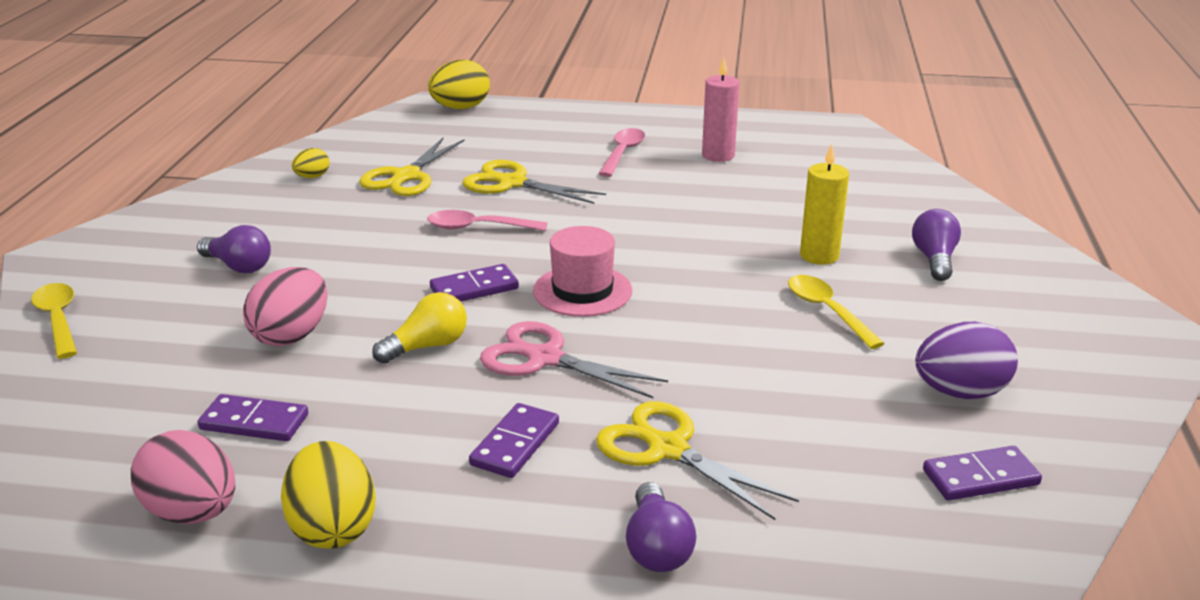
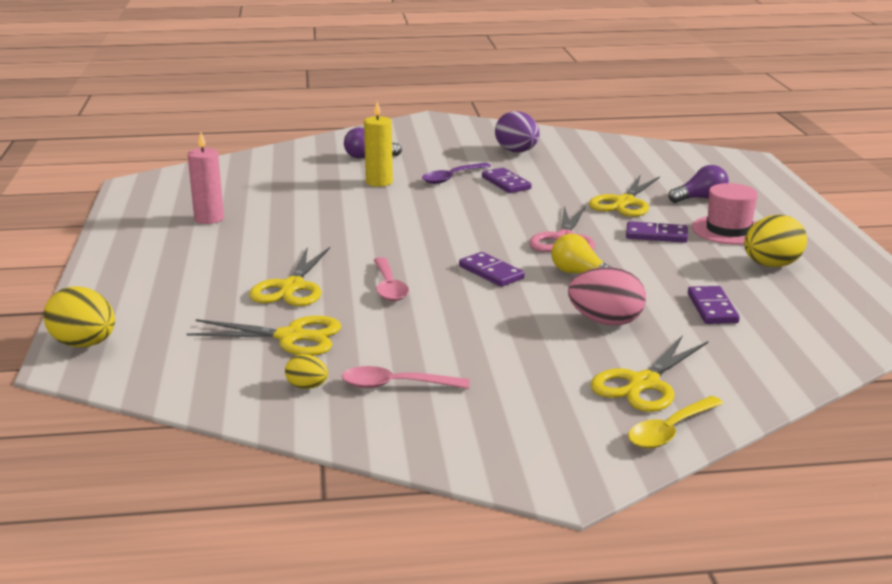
camera: 105 degrees left, 5 degrees down
(147, 327) = (644, 383): none -> yellow scissors
(192, 512) = (805, 303): pink egg -> none
(238, 266) = (519, 373): purple light bulb -> none
(582, 291) = (471, 239): pink hat -> pink hat (728, 230)
(622, 153) = (210, 252): pink spoon -> pink spoon (395, 385)
(827, 311) = (451, 178): yellow spoon -> purple spoon
(980, 477) = (586, 149): purple domino -> purple domino (506, 183)

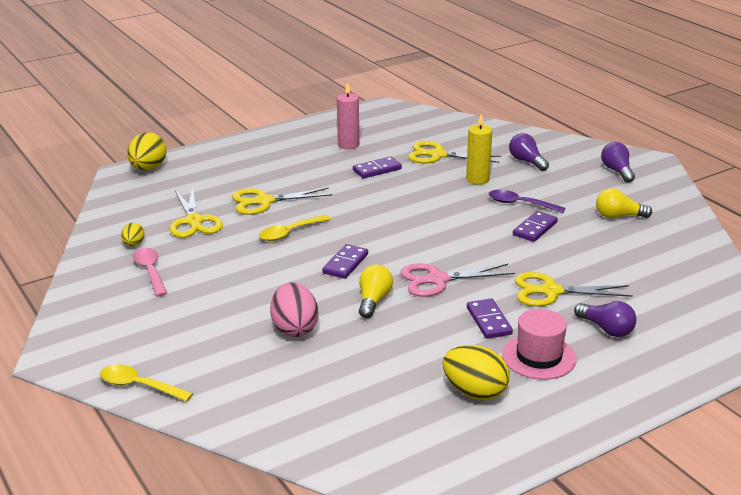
camera: 65 degrees right, 5 degrees up
(389, 287) = (290, 233): pink spoon -> yellow spoon
(434, 133) = (617, 171): none -> purple light bulb
(517, 152) = (618, 216): purple egg -> yellow light bulb
(644, 383) = (203, 363): yellow scissors -> yellow scissors (438, 155)
(712, 308) = (355, 373): purple domino -> purple domino (377, 169)

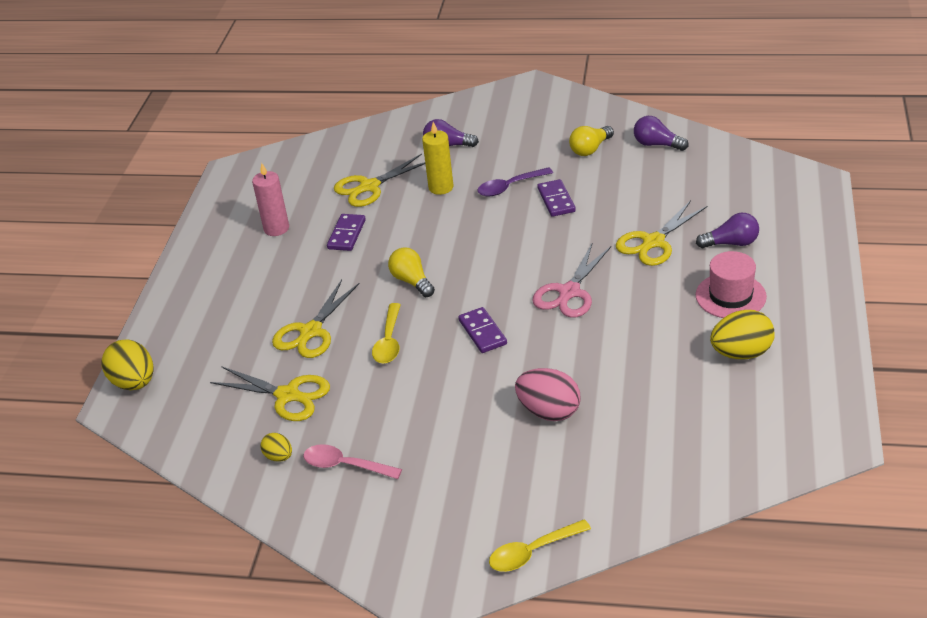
camera: 45 degrees left, 10 degrees up
(373, 301) = (559, 344): yellow light bulb -> yellow light bulb (412, 281)
(488, 321) = (657, 296): purple domino -> none
(617, 171) = (524, 111): purple light bulb -> purple light bulb (657, 144)

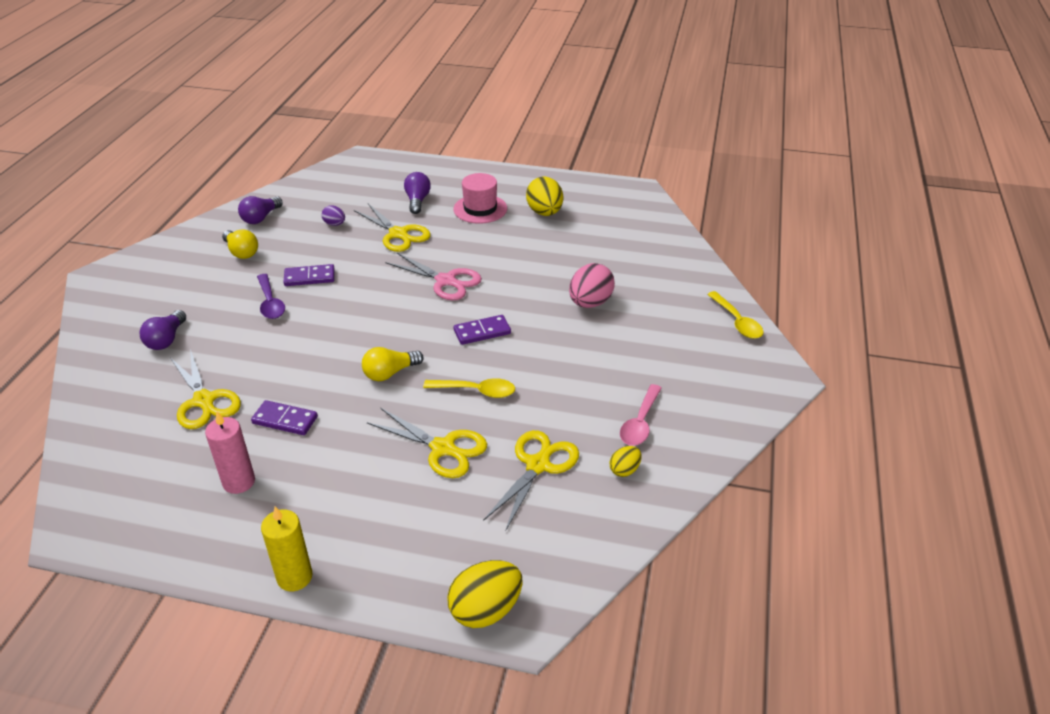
camera: 90 degrees left, 0 degrees up
(441, 187) = (241, 347): yellow candle -> yellow candle (294, 577)
(660, 194) = (334, 224): none -> purple egg

